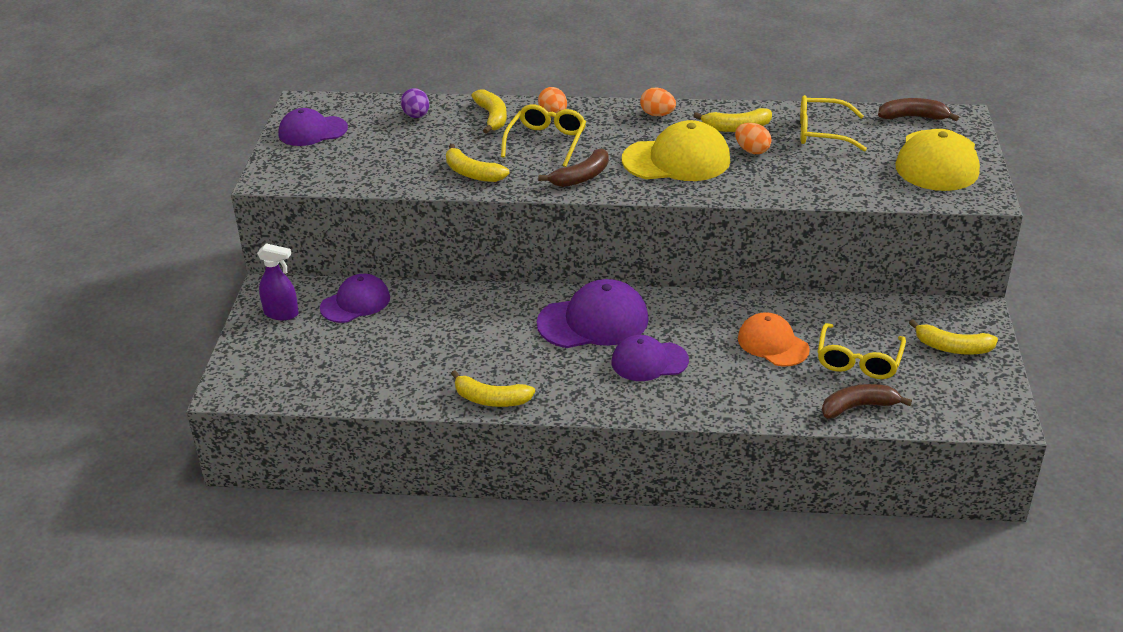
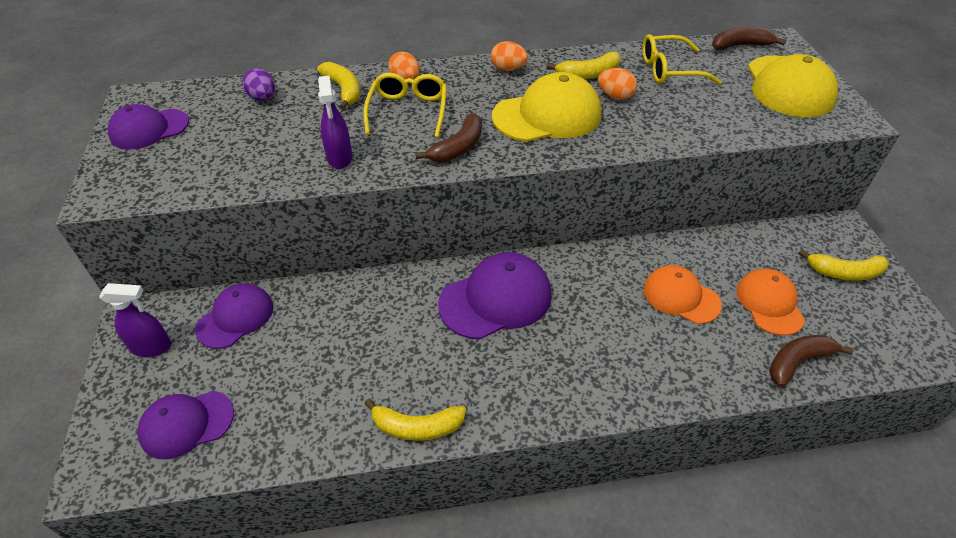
camera: 15 degrees left, 10 degrees up
(472, 173) = (340, 158): yellow banana -> purple spray bottle
(649, 361) = (569, 341): purple cap -> purple cap (186, 424)
(858, 361) = (769, 303): yellow glasses -> orange cap

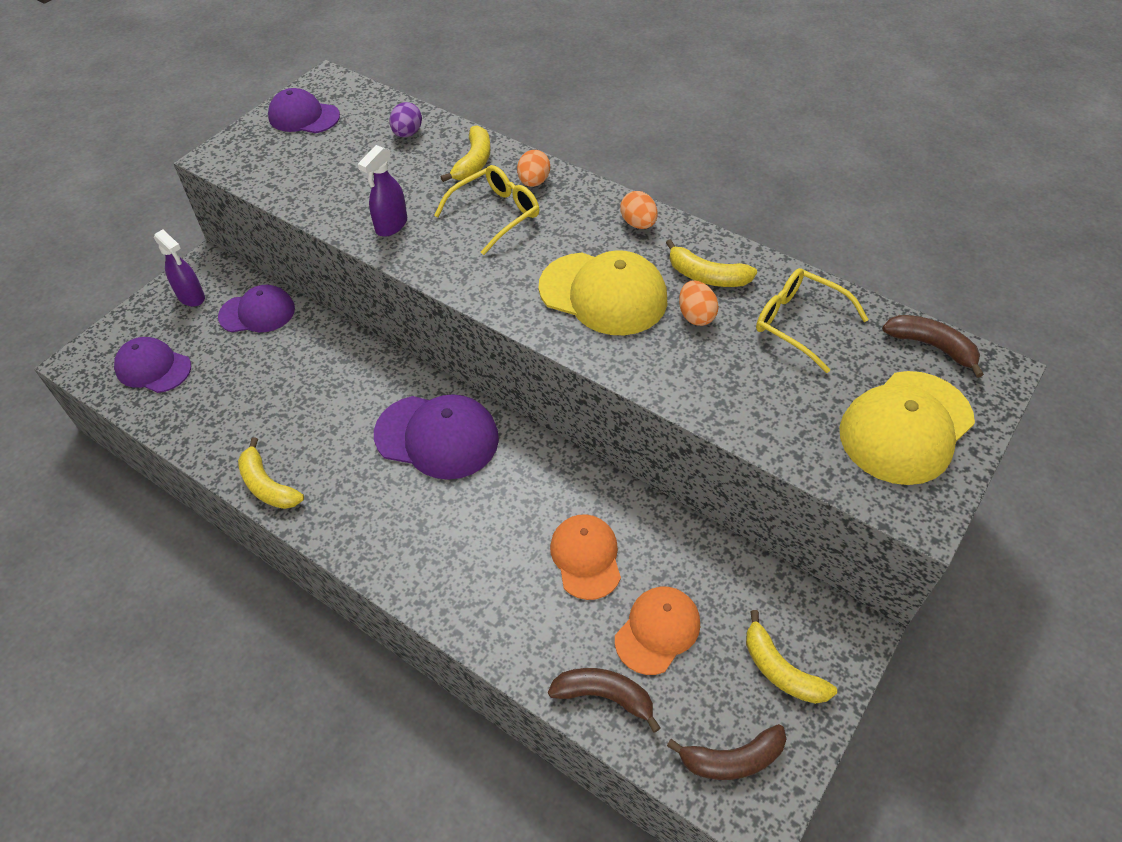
camera: 45 degrees right, 5 degrees up
(458, 147) = (487, 275): brown banana -> brown banana (732, 759)

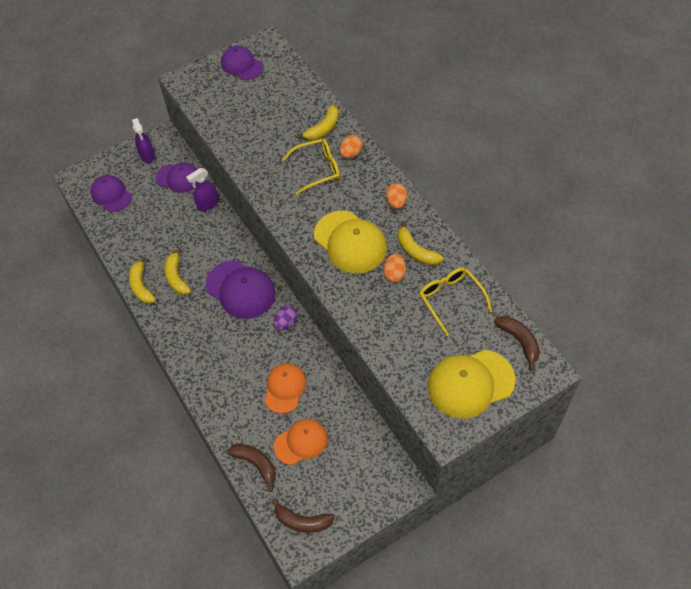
camera: 25 degrees right, 5 degrees up
(391, 225) = (256, 158): purple spray bottle -> purple spray bottle (207, 204)
(407, 133) = (295, 96): purple egg -> purple egg (286, 323)
(781, 670) = (353, 488): yellow banana -> yellow banana (176, 277)

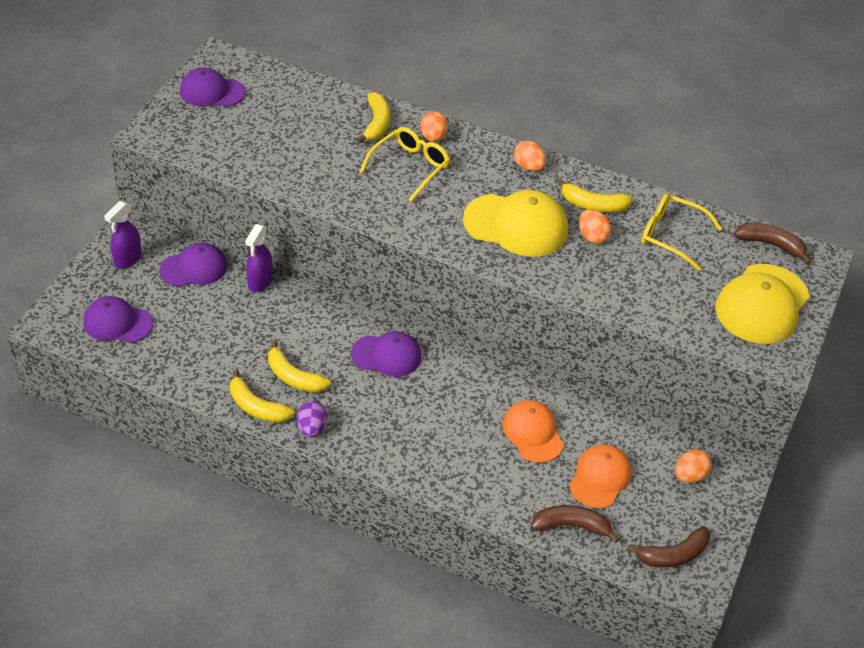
camera: 40 degrees left, 10 degrees down
(147, 156) = (127, 259): purple spray bottle -> purple spray bottle turned 90 degrees clockwise
(240, 289) = (386, 355): purple cap -> purple cap, size x0.66
(286, 323) = (473, 366): purple egg -> purple egg (311, 428)
(360, 473) = (689, 475): none -> orange egg

